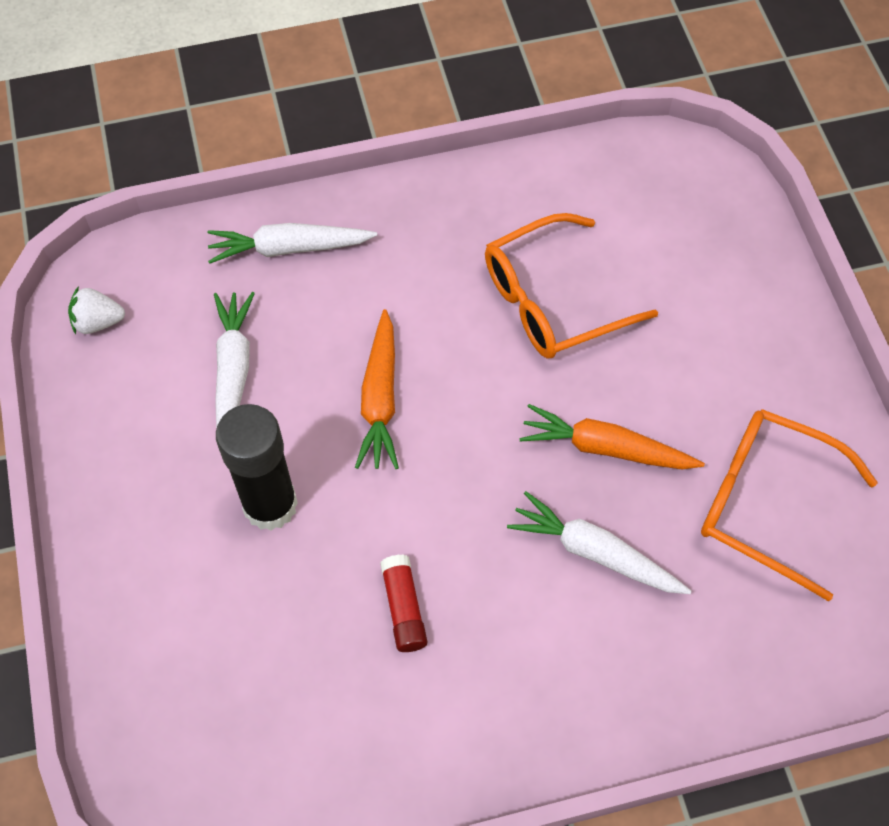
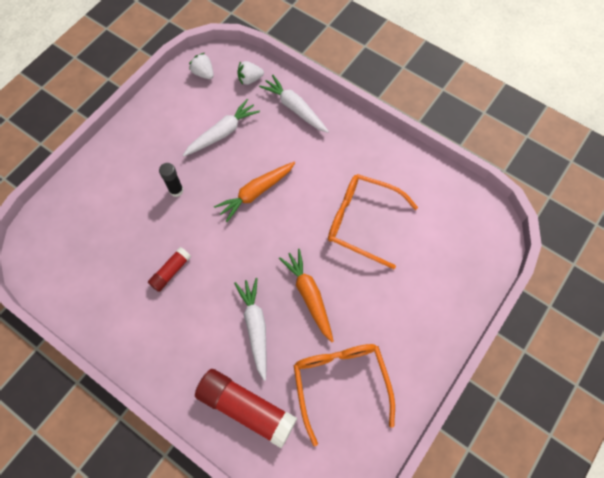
camera: 50 degrees right, 5 degrees up
(177, 269) = (250, 79): none -> white strawberry
(270, 505) = (176, 190): black glue stick -> black glue stick, size x0.52
(708, 651) = (246, 408): none -> red glue stick

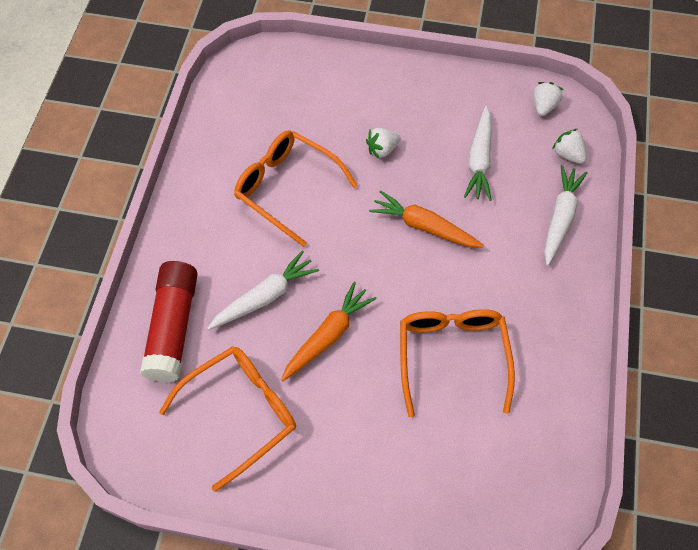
camera: 65 degrees right, 5 degrees down
(171, 272) = (287, 188): red glue stick -> orange glasses
(176, 190) = (382, 149): black glue stick -> white strawberry
(222, 133) = (479, 160): white carrot -> white carrot turned 75 degrees clockwise

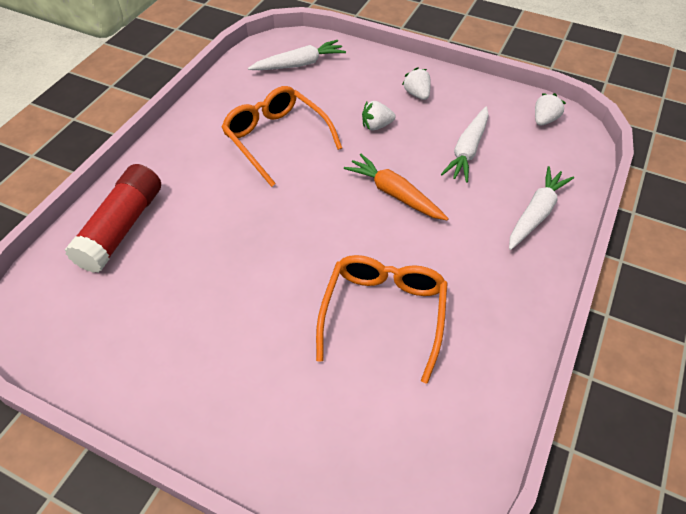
camera: 15 degrees right, 10 degrees down
(240, 413) = (148, 316): orange glasses -> none
(265, 297) = (218, 221): white carrot -> white carrot (299, 64)
(328, 335) = (264, 267): orange carrot -> none
(568, 154) = (558, 162): white strawberry -> white strawberry (417, 94)

